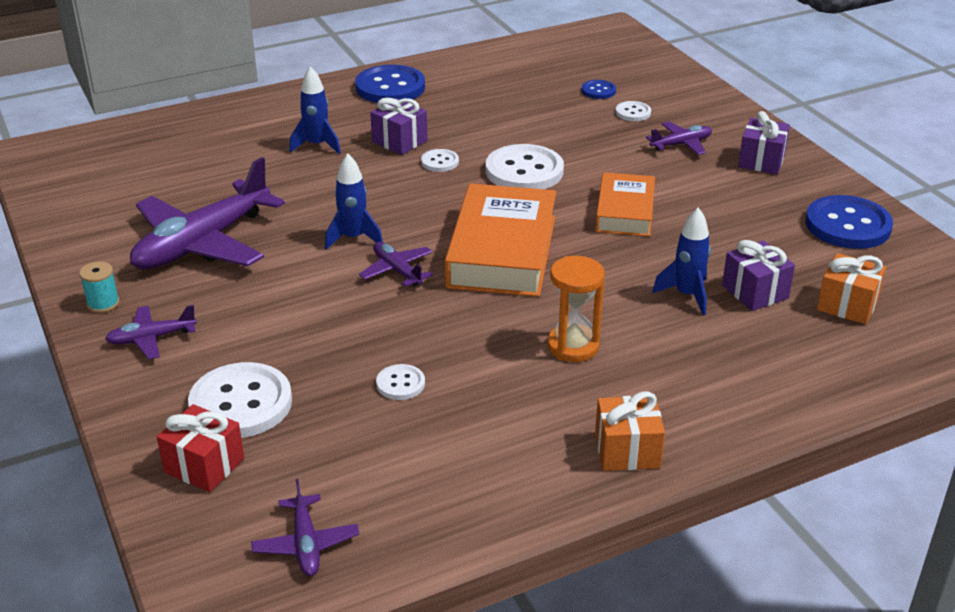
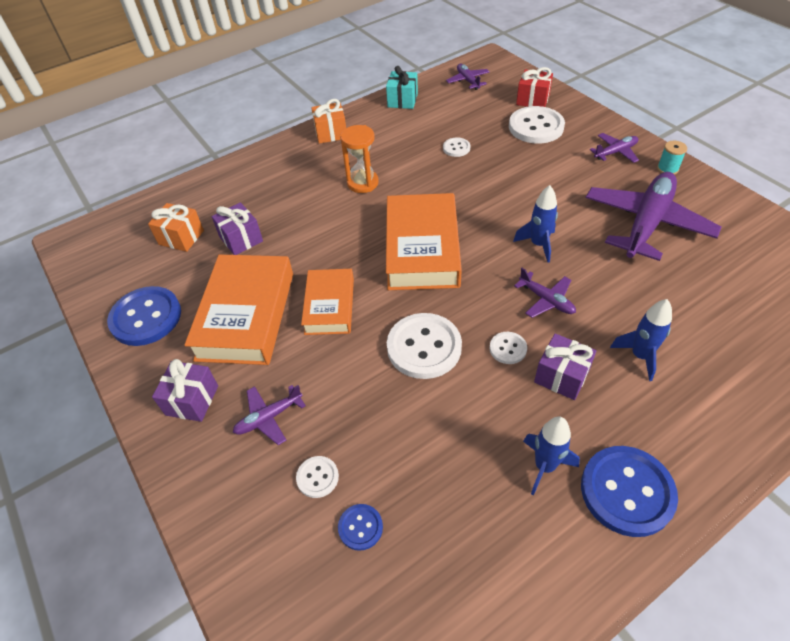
camera: 175 degrees right, 15 degrees up
(397, 270) = (492, 221): purple plane -> purple plane (546, 300)
(468, 511) = (402, 100): none -> turquoise gift
(687, 295) = (288, 229): blue rocket -> blue rocket (544, 466)
(724, 214) = (246, 315): none -> orange book

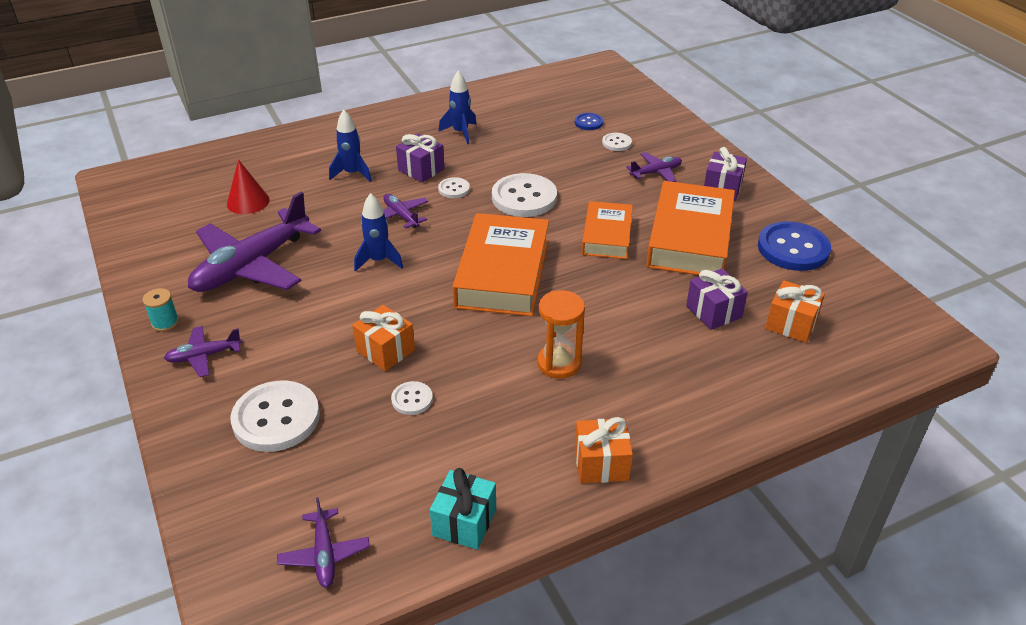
camera: 175 degrees left, 10 degrees down
(490, 174) = (385, 350): none -> orange gift
(532, 100) = (242, 478): red gift -> none
(627, 491) = (415, 119): blue button -> none
(720, 294) = (248, 202): none -> red cone

